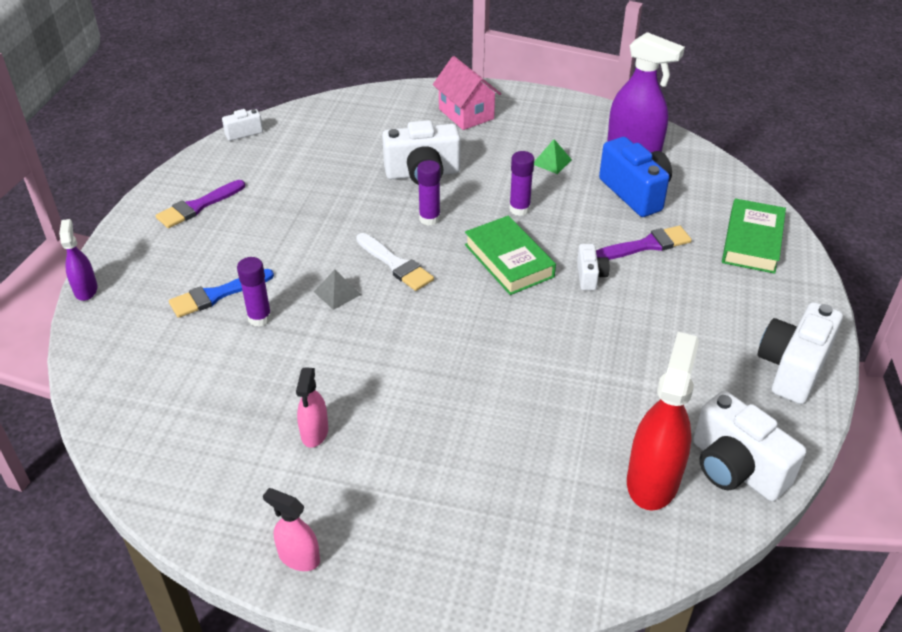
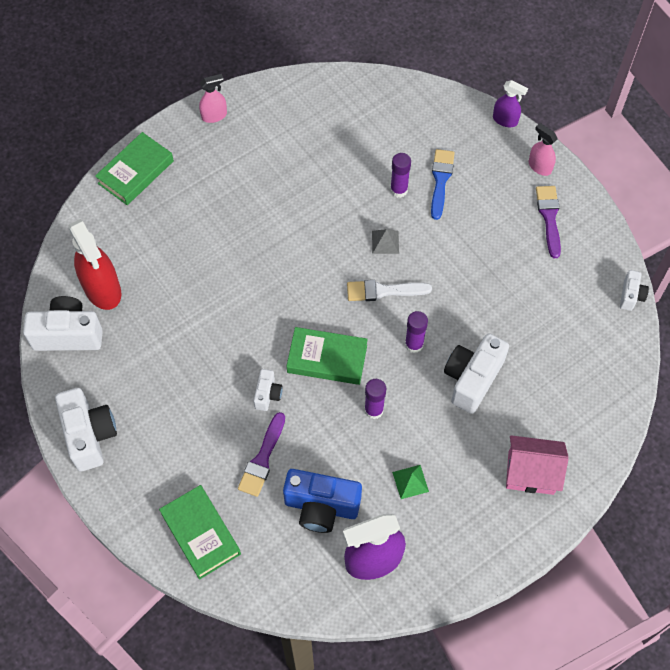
camera: 130 degrees right, 20 degrees up
(314, 433) = (283, 165): pink spray bottle -> pink spray bottle (539, 166)
(471, 578) = (135, 172): none -> green book
(590, 276) = (267, 394): white camera -> white camera turned 120 degrees counterclockwise

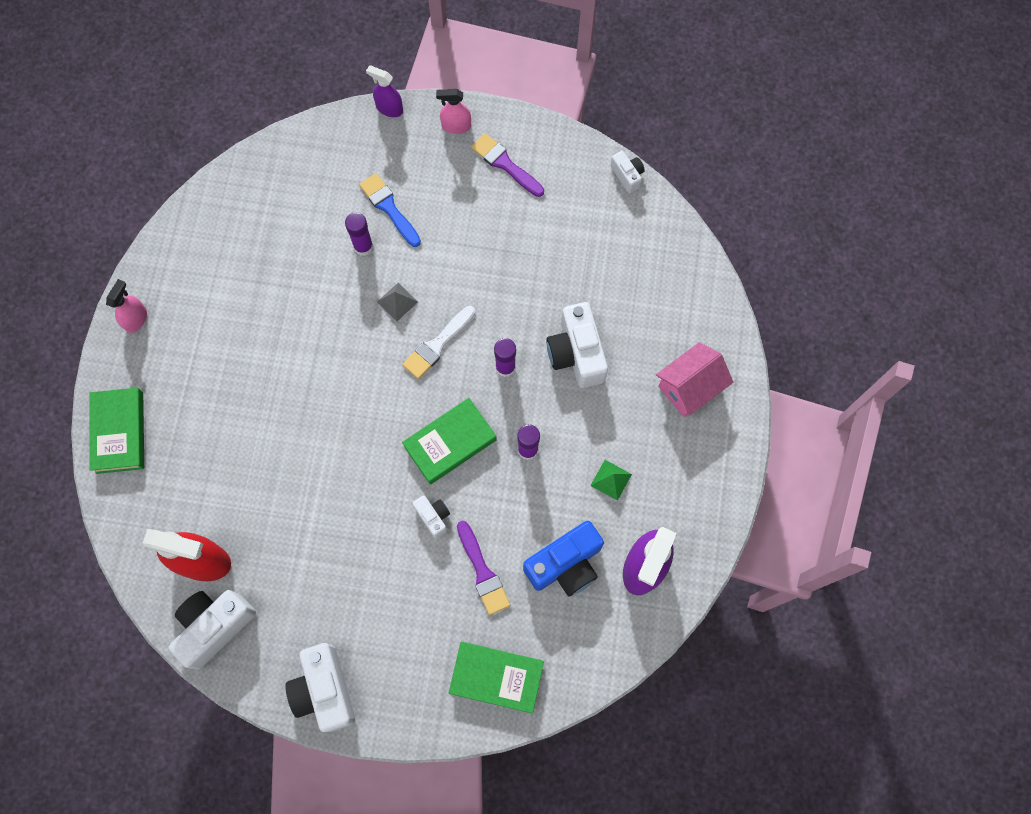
camera: 45 degrees left, 10 degrees up
(89, 435) = (324, 690): white camera -> white camera turned 135 degrees counterclockwise
(505, 120) = (389, 108): purple spray bottle -> purple spray bottle turned 135 degrees counterclockwise

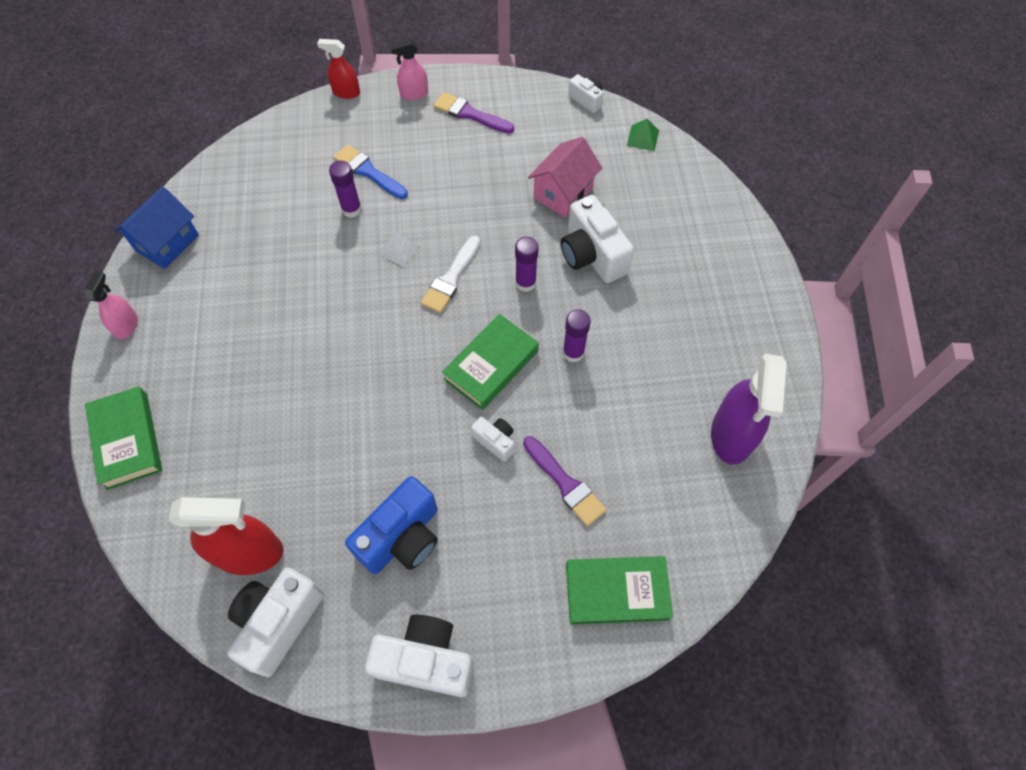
camera: 15 degrees left, 10 degrees down
(186, 241) = (167, 243): none -> blue house
(324, 690) = (425, 660): white camera -> white camera turned 135 degrees clockwise
(389, 108) = (346, 92): purple spray bottle -> red spray bottle
(397, 301) = (399, 249): grey pyramid -> white pyramid
(565, 565) = (650, 454): blue camera -> blue camera (402, 537)
(611, 479) = (667, 360): green pyramid -> green pyramid (642, 138)
(689, 387) = (711, 259): pink house -> pink house (563, 193)

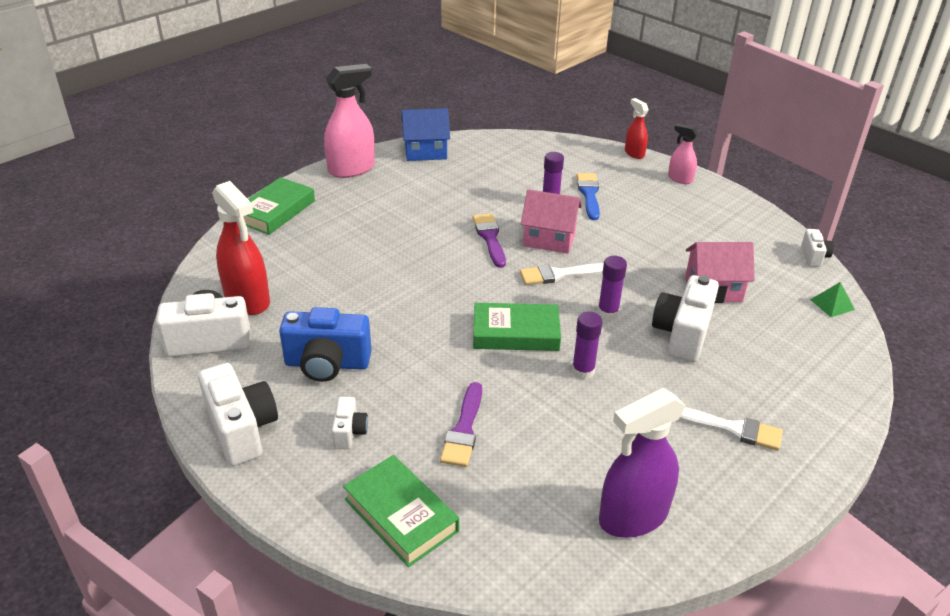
camera: 50 degrees right, 25 degrees down
(126, 325) = (352, 169): pink spray bottle -> pink spray bottle, size x1.85
(399, 249) = (549, 239): white pyramid -> pink house
(470, 114) = (705, 210): purple brush -> purple brush (490, 238)
(495, 441) = (456, 370): white camera -> white camera (349, 432)
(703, 308) = (731, 429): none -> white brush

